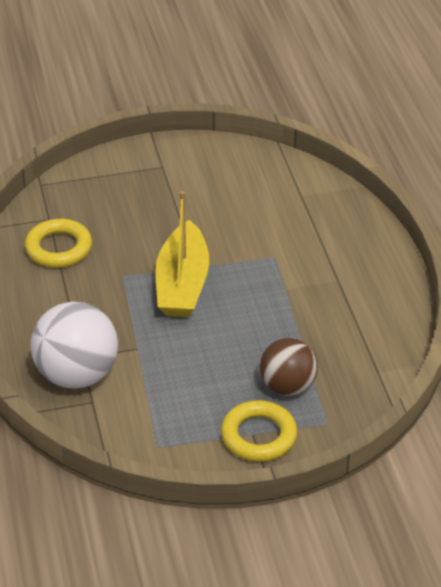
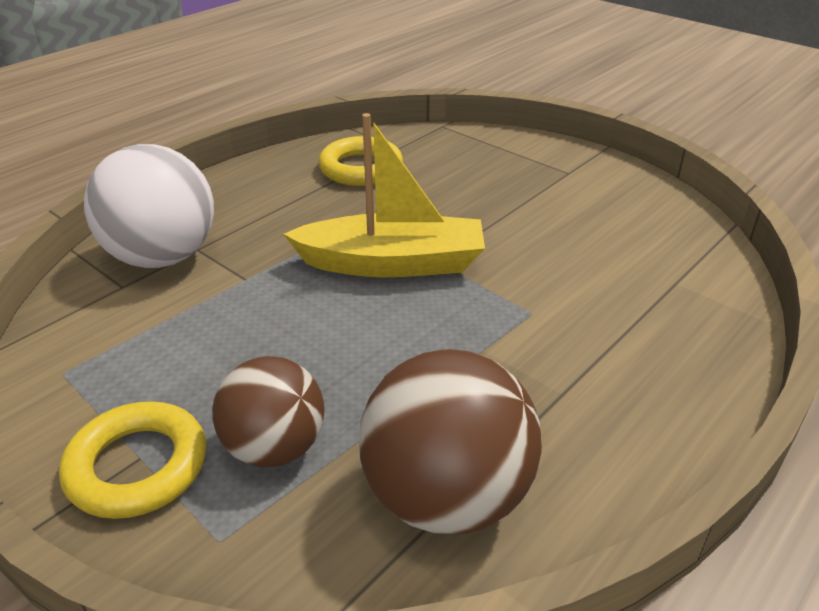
camera: 55 degrees right, 5 degrees down
(182, 284) = (393, 263): yellow boat -> yellow boat turned 150 degrees counterclockwise
(363, 346) = (446, 497): none -> brown ball

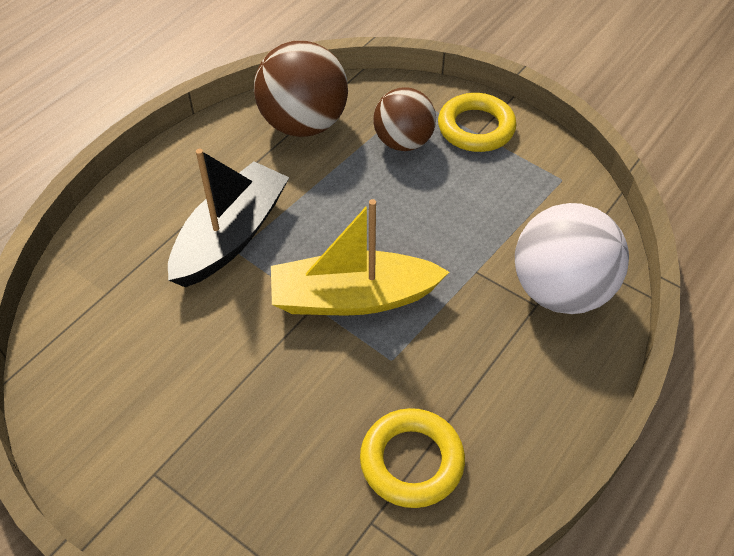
camera: 175 degrees right, 15 degrees up
(542, 328) = (231, 236): none -> black boat

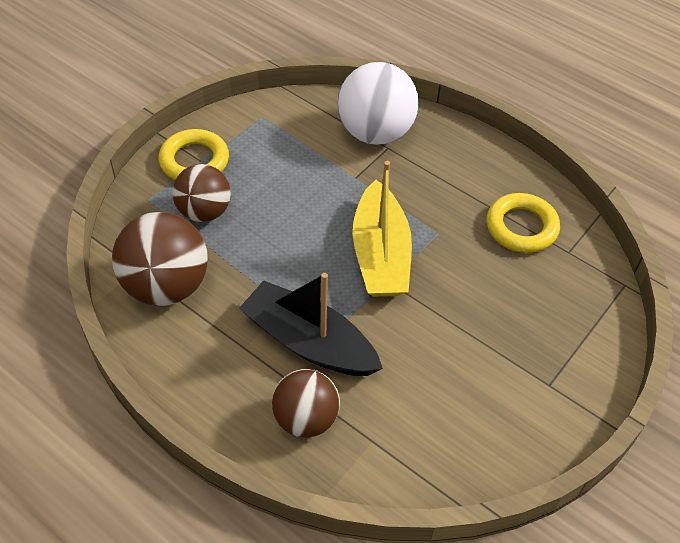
camera: 90 degrees left, 0 degrees up
(140, 238) = (306, 419): none -> brown ball

